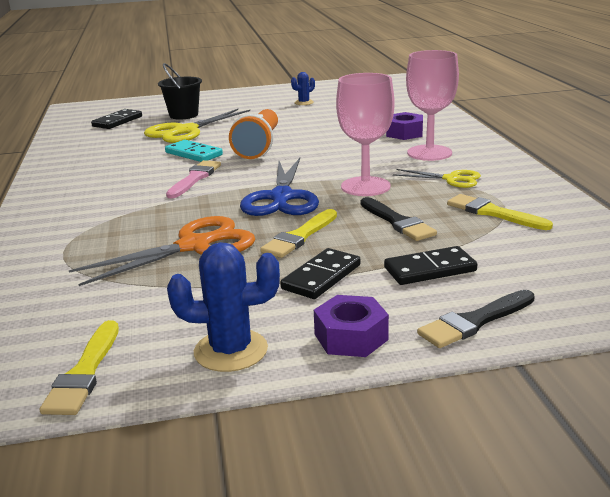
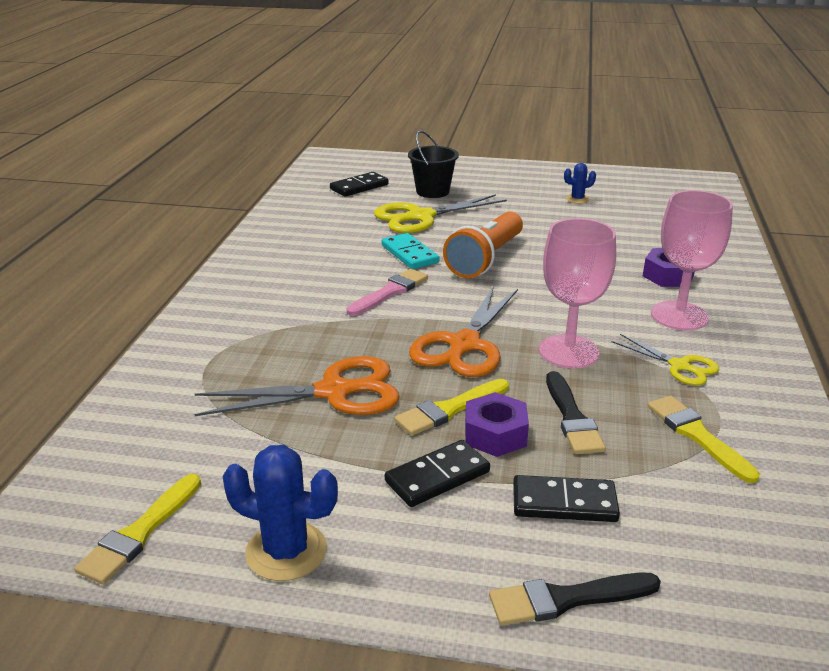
camera: 20 degrees right, 5 degrees up
(281, 198) = (464, 345): blue scissors -> orange scissors
(351, 337) = (416, 574): purple nut -> purple nut (495, 434)

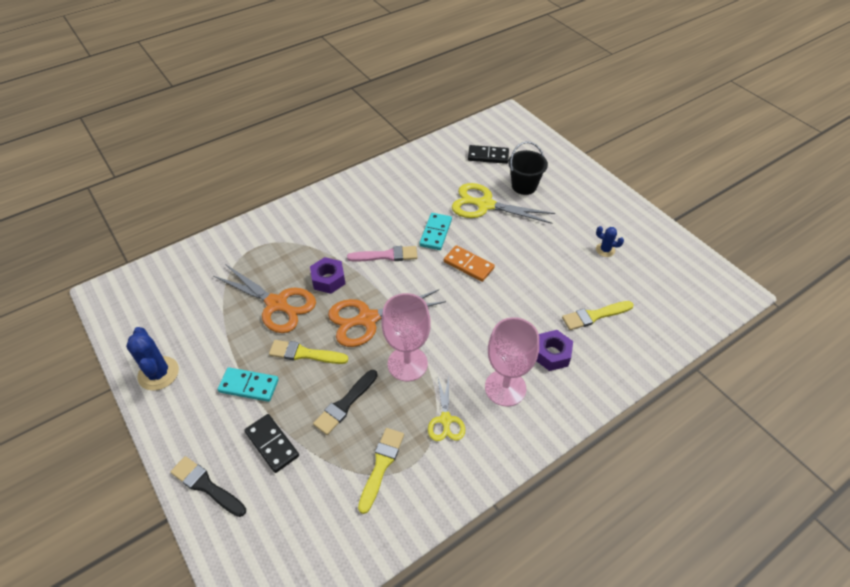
camera: 45 degrees right, 20 degrees up
(140, 533) = (132, 323): yellow brush -> yellow brush (594, 316)
(437, 477) = (249, 386): black domino -> turquoise domino
(485, 259) = (468, 265): orange flashlight -> orange domino
(495, 434) = (301, 384): purple nut -> purple nut (328, 279)

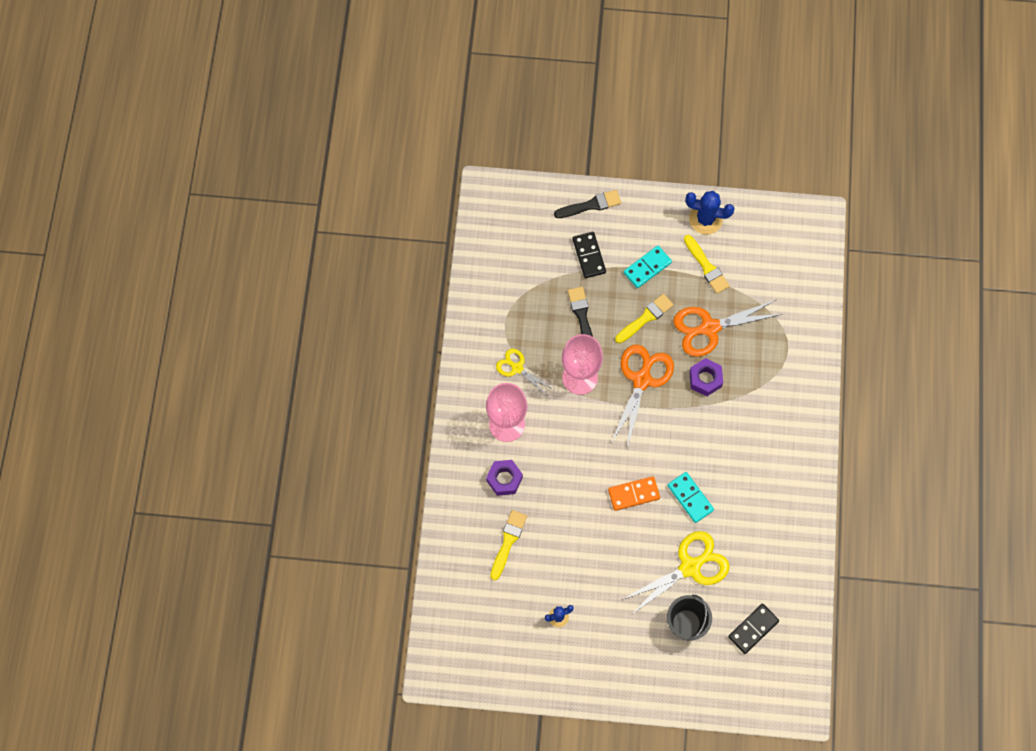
camera: 130 degrees right, 20 degrees up
(272, 444) = (589, 256): black domino -> black domino turned 75 degrees clockwise
(381, 465) = (519, 307): yellow brush -> yellow brush (706, 267)
(386, 255) = (696, 440): pink brush -> none

